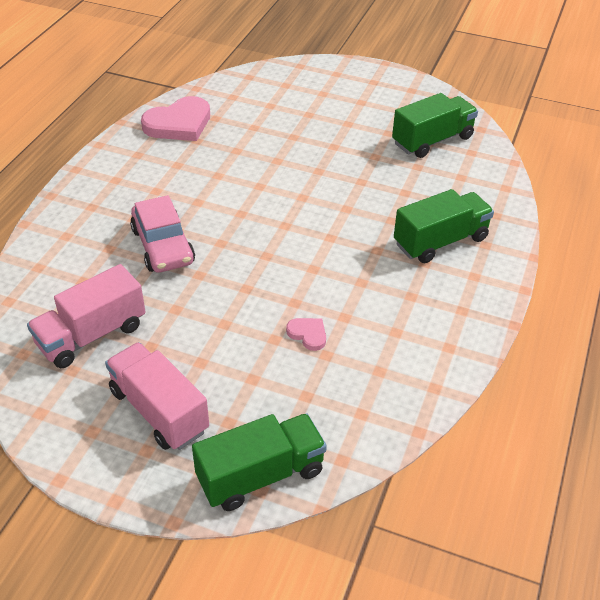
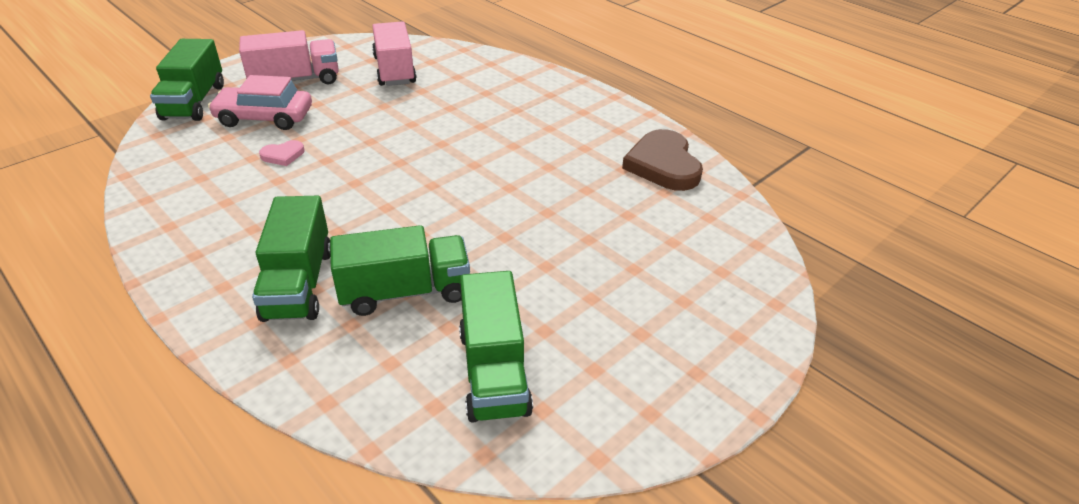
camera: 115 degrees right, 5 degrees down
(163, 246) = (465, 115): pink car -> pink car (264, 118)
(179, 124) = (663, 165): pink heart -> brown heart
(405, 193) = (405, 292): none -> green truck

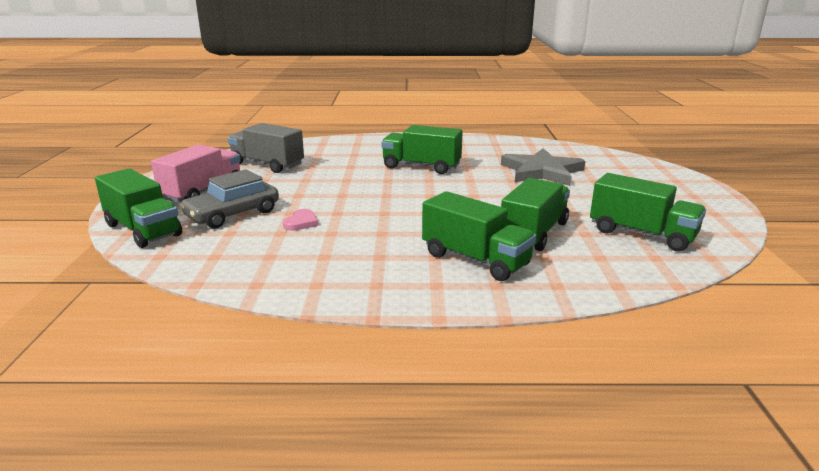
camera: 45 degrees left, 15 degrees down
(264, 118) = (233, 214): pink car -> grey car
(394, 70) = (267, 164): pink truck -> grey truck
(506, 142) = (421, 167): none -> green truck
(607, 220) = (541, 171): none -> grey star
(663, 165) = (512, 147): brown heart -> none

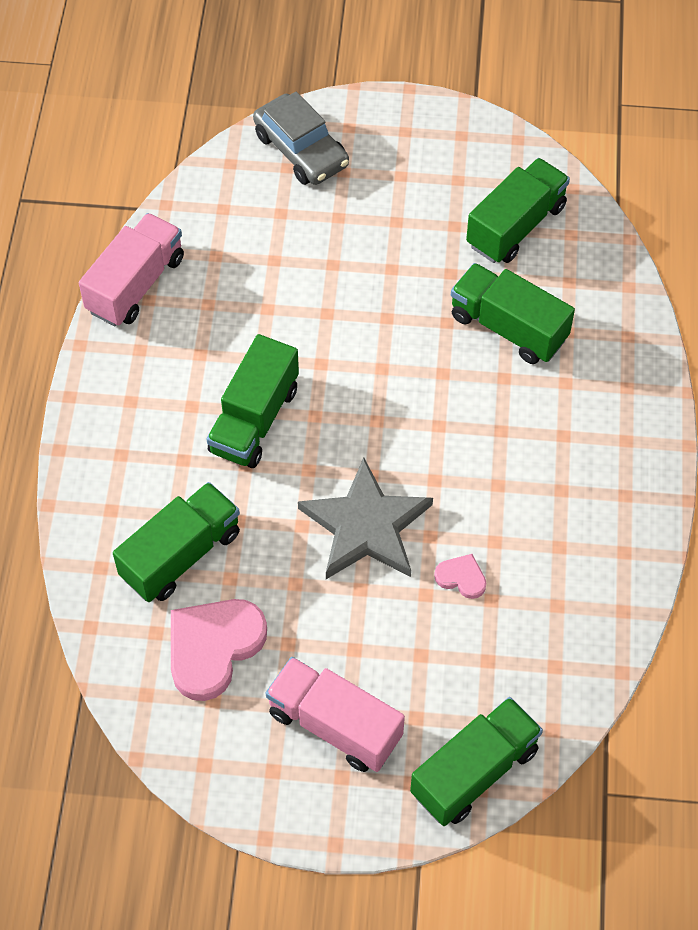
camera: 85 degrees left, 35 degrees up
(233, 214) = (427, 666): grey car -> grey car (301, 150)
(267, 164) = (213, 647): grey truck -> pink heart
(475, 260) = (572, 397): green truck -> green truck (181, 555)
(504, 141) = (135, 284): none -> pink truck
(541, 171) = (296, 268): grey star -> grey star (366, 526)

